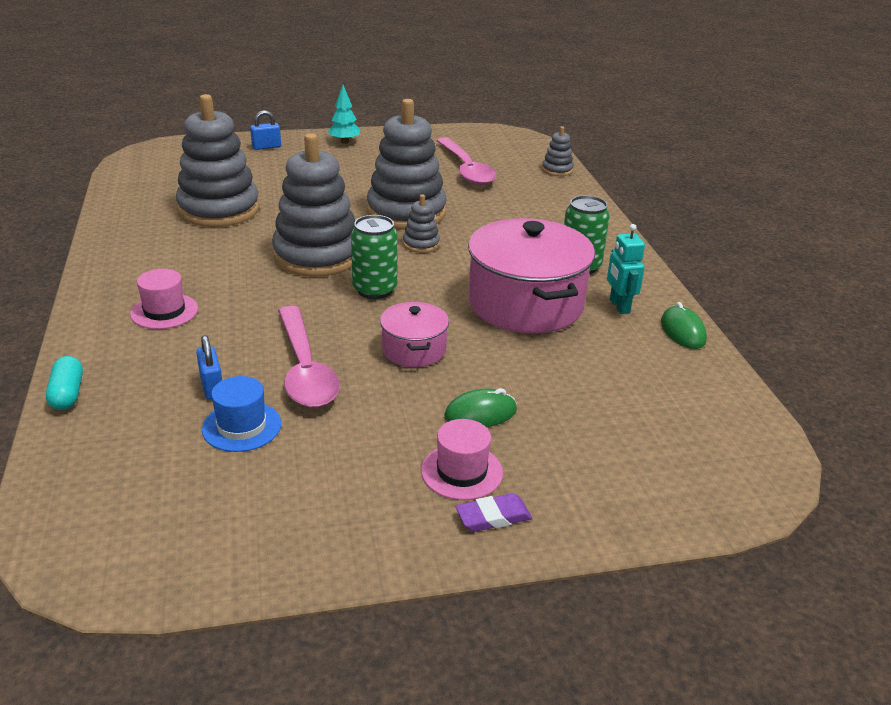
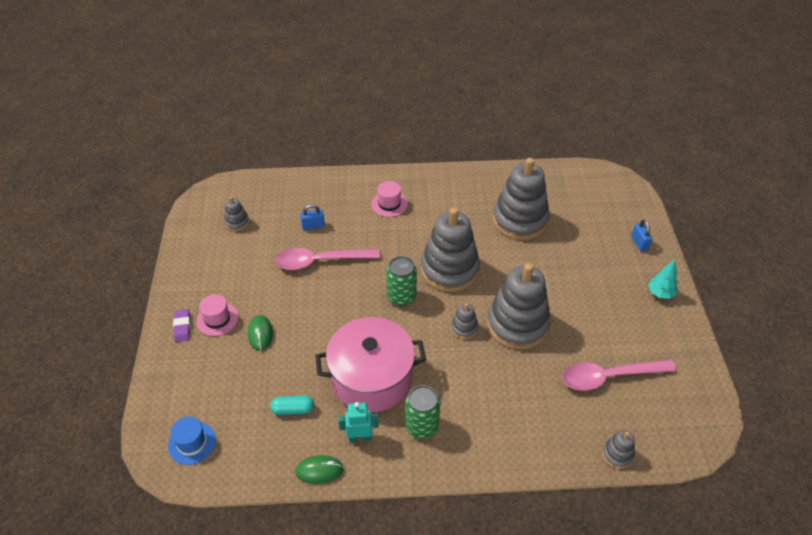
camera: 100 degrees right, 15 degrees up
(67, 394) = (320, 178): turquoise capsule -> turquoise capsule (293, 409)
(189, 492) = (237, 222): none -> grey stacking toy
(241, 426) = (278, 237): blue hat -> blue hat (192, 443)
(414, 350) = (329, 310): pink pot -> none

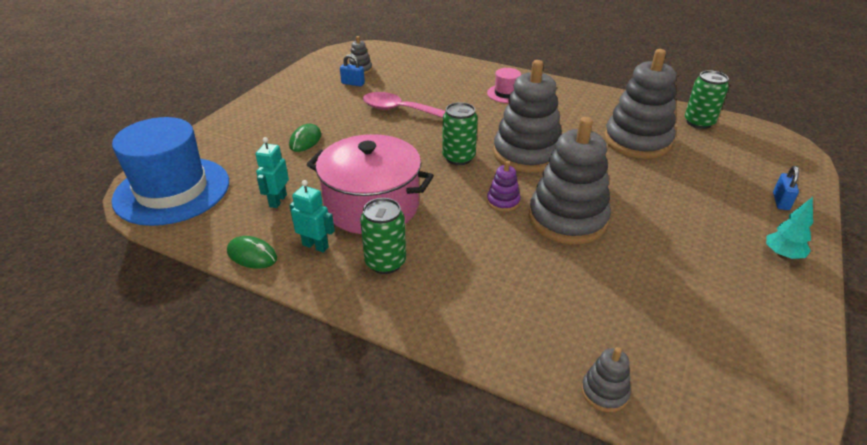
camera: 30 degrees right, 10 degrees down
(182, 327) = (249, 116): purple eraser -> none
(192, 443) = (172, 190): blue hat -> blue hat, size x2.24
(217, 319) = (281, 120): pink hat -> none
(293, 409) = (278, 201): turquoise capsule -> turquoise robot
(313, 226) = (422, 88): blue padlock -> blue padlock (353, 83)
(464, 328) = (503, 202): grey stacking toy -> purple stacking toy
(551, 180) = (699, 122): none -> green can
(608, 377) = (650, 307): pink spoon -> none

